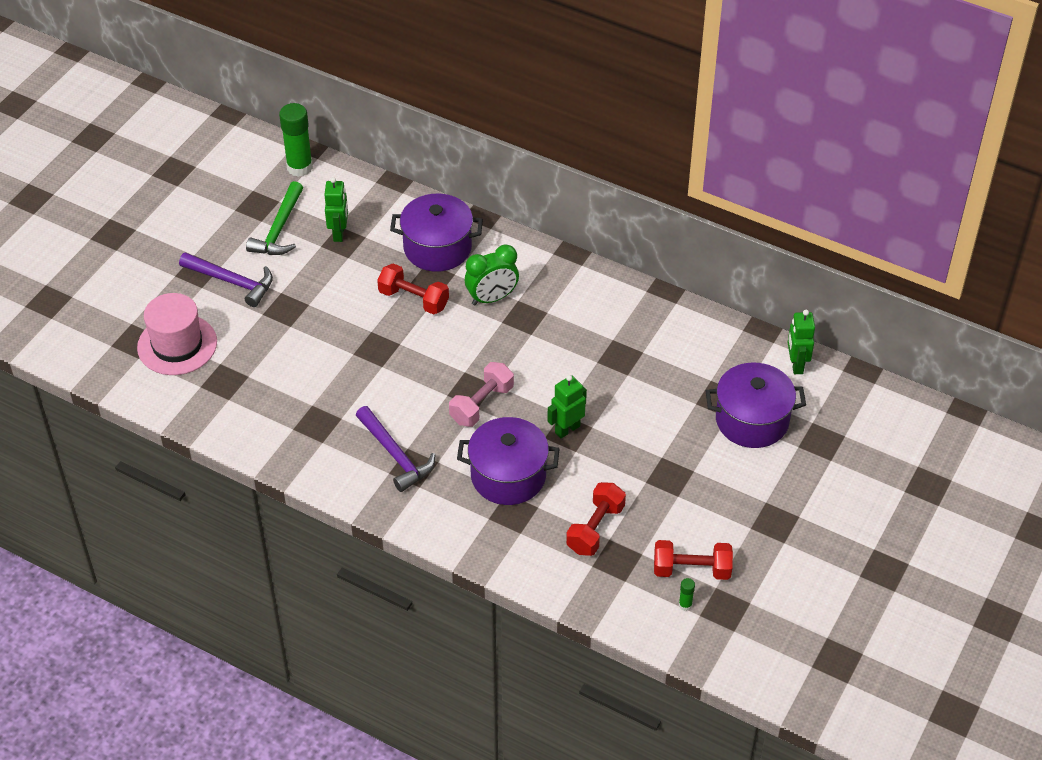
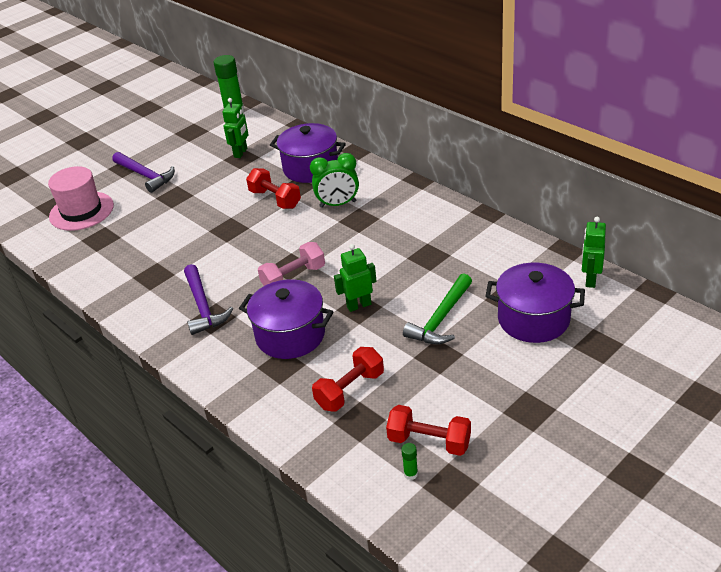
camera: 20 degrees right, 10 degrees down
(279, 229) = (198, 147): green hammer -> green hammer (441, 319)

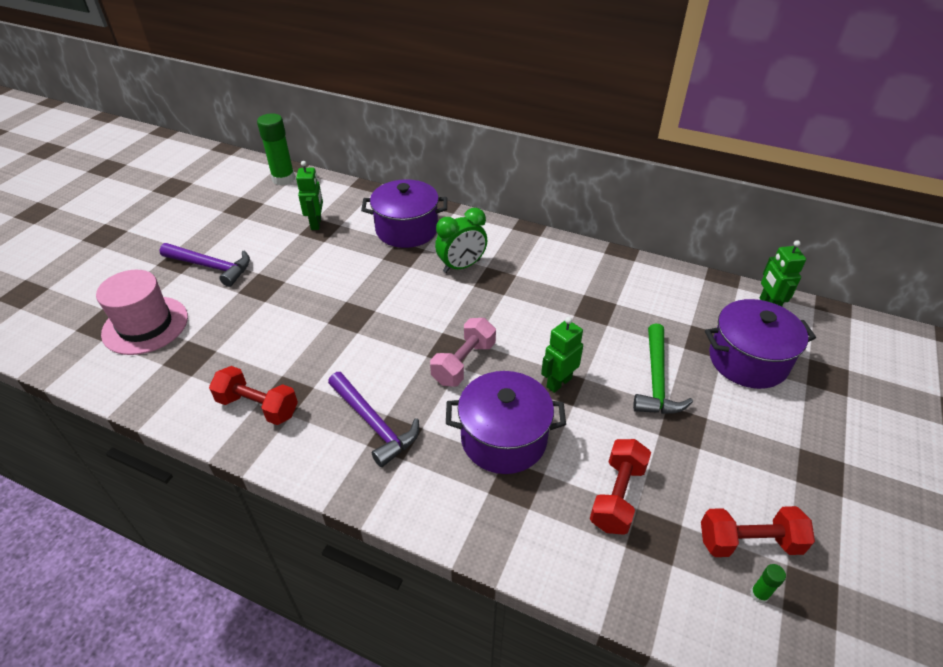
camera: 25 degrees left, 5 degrees up
(275, 199) = (387, 271): red dumbbell -> red dumbbell (258, 406)

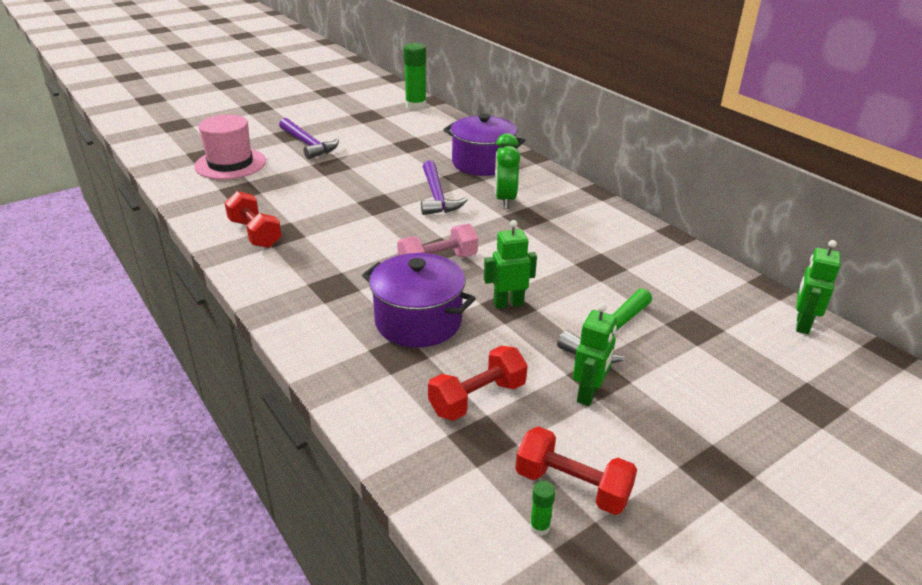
camera: 30 degrees right, 10 degrees down
(316, 223) = (412, 140): green robot -> green robot (589, 394)
(374, 424) = (326, 273): purple hammer -> purple hammer (437, 196)
(461, 266) = (505, 200): green clock -> green clock turned 90 degrees clockwise
(747, 360) = (727, 357): purple pot -> none

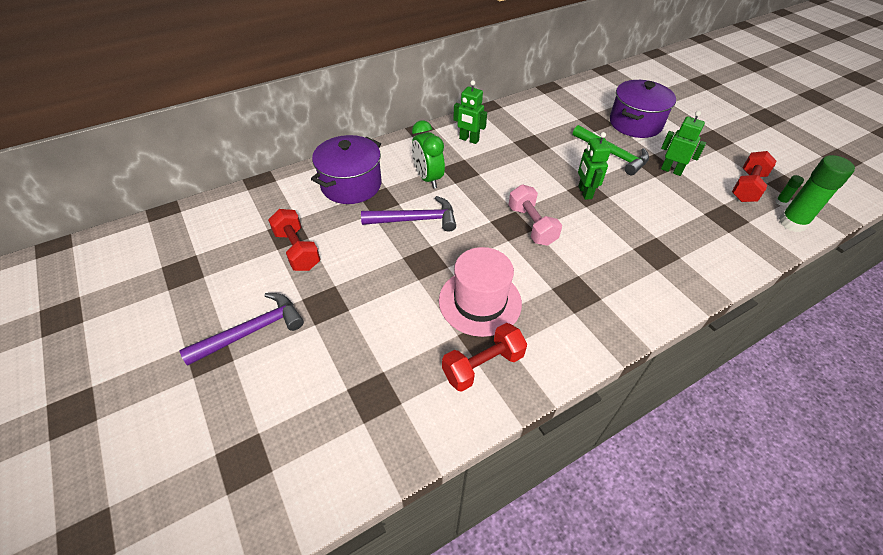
camera: 85 degrees left, 15 degrees up
(230, 164) = (288, 419): pink hat -> pink hat (480, 301)
(416, 106) = (176, 225): green glue stick -> green glue stick (792, 223)
(418, 321) = (616, 240): purple pot -> purple pot (635, 123)
(477, 398) = (691, 216): red dumbbell -> red dumbbell (297, 250)
(505, 200) = (428, 178): green clock -> green clock turned 60 degrees clockwise
(802, 324) = (586, 87): green robot -> green robot (469, 140)

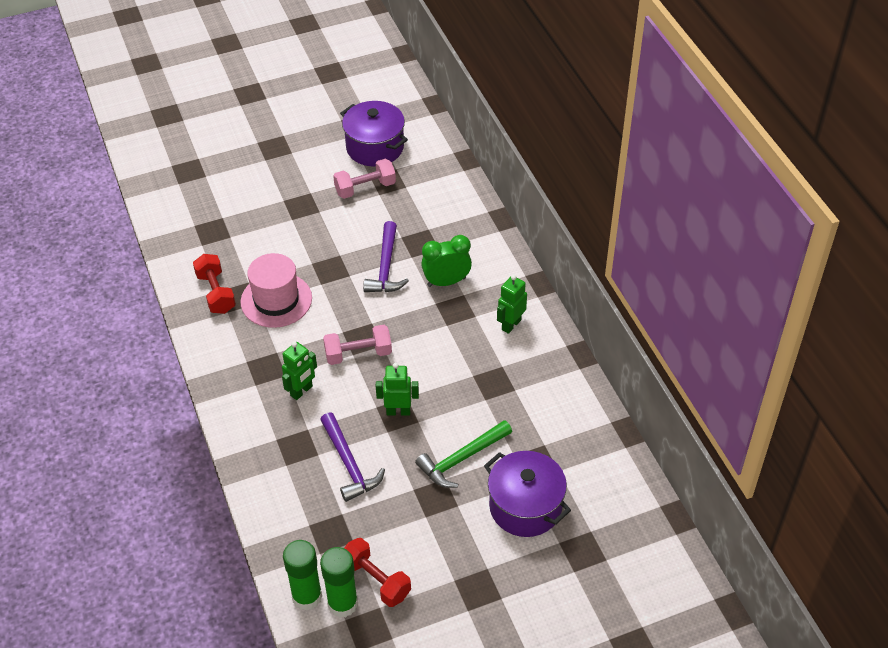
camera: 100 degrees right, 0 degrees up
(252, 331) = (287, 167): purple hammer -> purple hammer (349, 464)
(297, 250) = (365, 188): red dumbbell -> pink dumbbell
(351, 185) = (446, 223): purple pot -> purple pot (375, 147)
(671, 170) = (421, 510): green robot -> green robot (301, 391)
(780, 202) = (342, 604): green glue stick -> green glue stick, size x2.33

